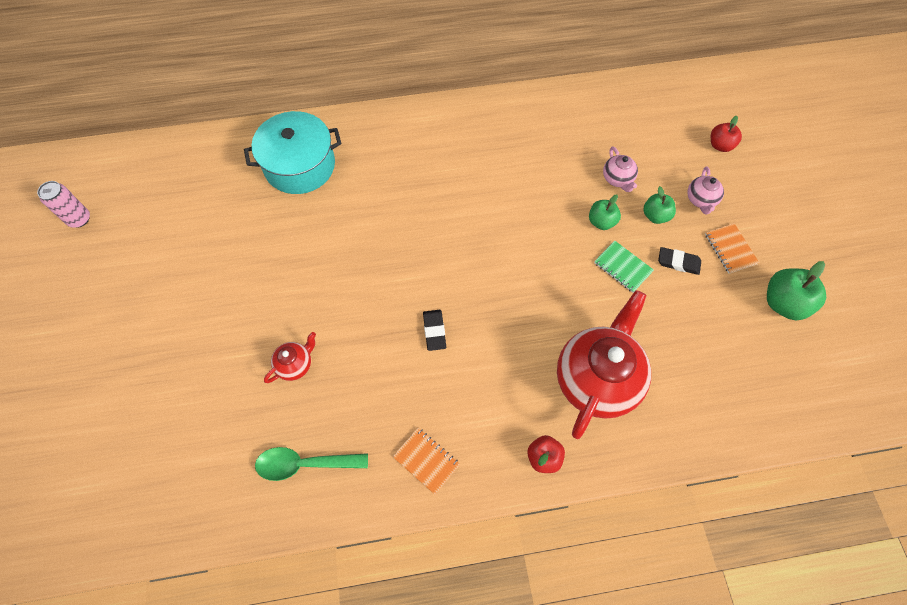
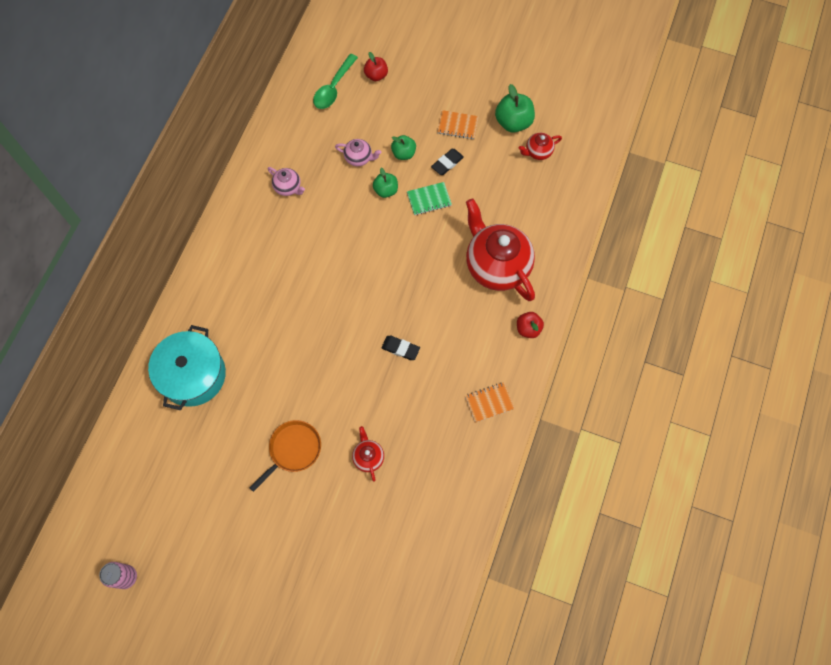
camera: 60 degrees left, 5 degrees up
(268, 289) = (293, 450): none -> orange pan
(304, 464) = (446, 483): green spoon -> green spoon (333, 88)
(700, 200) = (410, 117): pink teapot -> pink teapot (288, 187)
(770, 349) = (538, 152): none -> red teapot

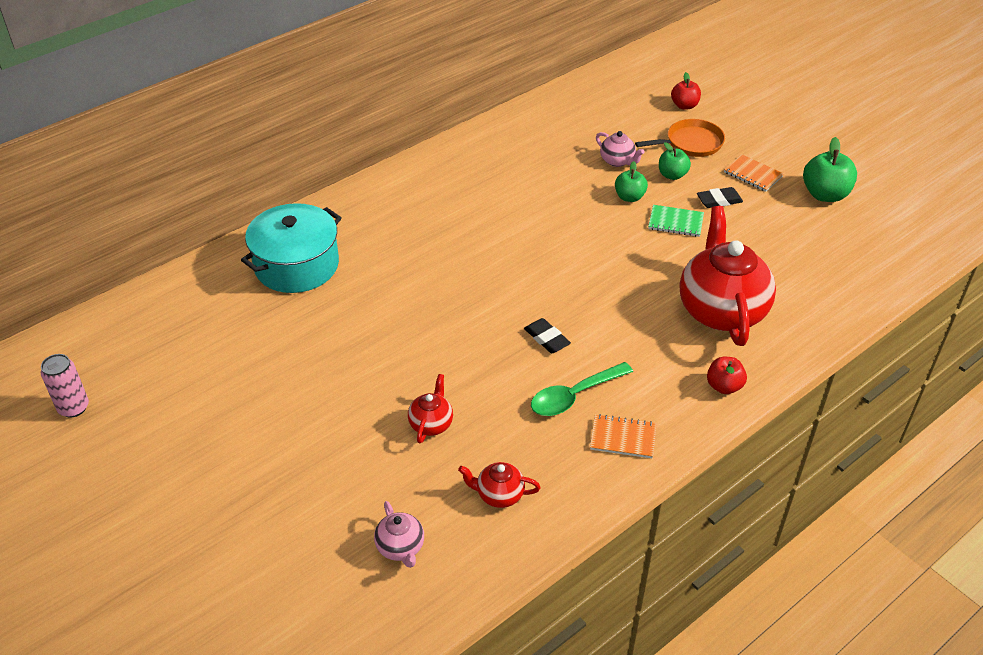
camera: 30 degrees right, 25 degrees down
(288, 187) = (521, 157): pink teapot -> pink teapot (401, 548)
(293, 450) = (349, 377): orange pan -> orange pan (691, 143)
(333, 88) = (629, 100): green spoon -> green spoon (574, 396)
(538, 152) = (841, 230): red teapot -> red teapot (499, 495)

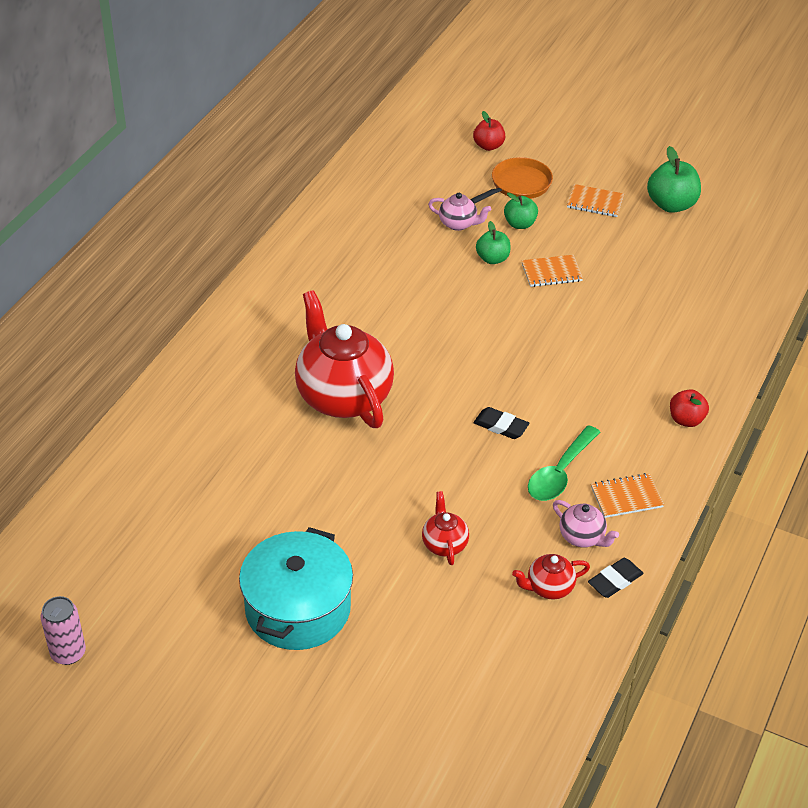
camera: 25 degrees left, 0 degrees up
(296, 265) = (202, 430): turquoise pot -> turquoise pot (298, 608)
(401, 548) = (491, 667): pink teapot -> pink teapot (582, 537)
(675, 222) = (551, 272): green notebook -> orange notebook
(719, 200) = (579, 238): black eraser -> black eraser (615, 580)
(721, 310) = (643, 348): red teapot -> red teapot (343, 396)

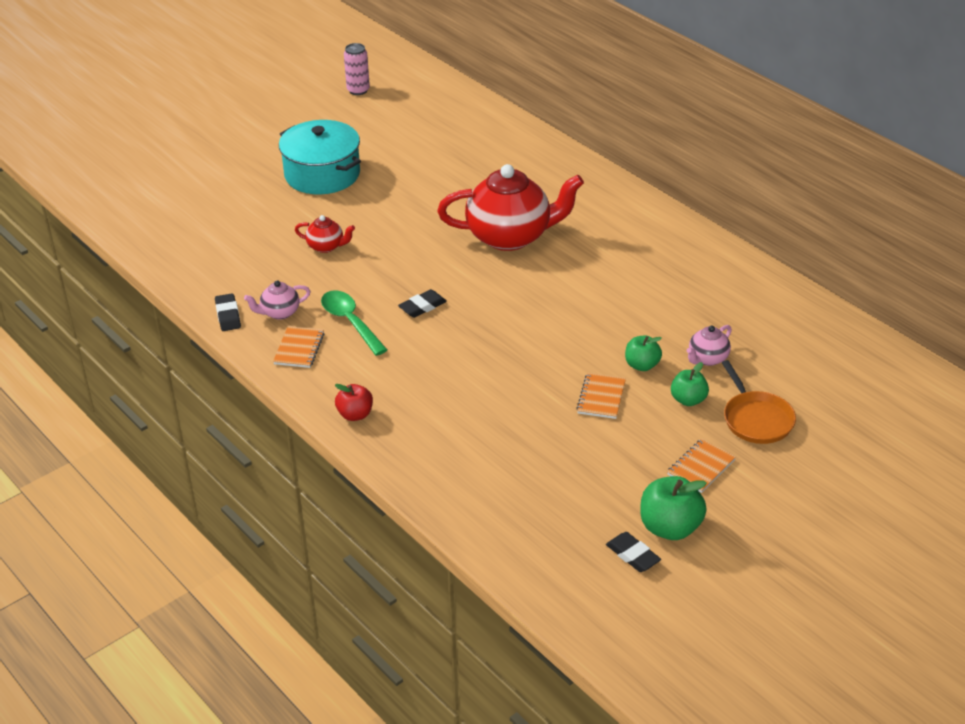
camera: 115 degrees right, 5 degrees down
(488, 146) = (838, 419): red apple -> none
(549, 587) = (249, 282): red teapot -> none
(713, 216) = (633, 555): none -> black eraser

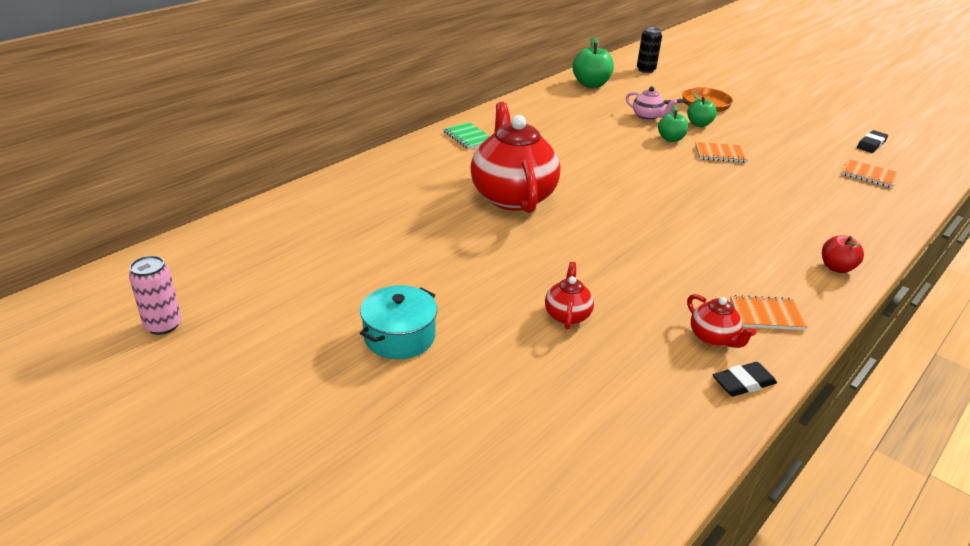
camera: 100 degrees left, 5 degrees down
(279, 313) = (713, 338): pink teapot -> red teapot
(322, 174) = (399, 336): turquoise pot -> turquoise pot, size x0.65
(350, 322) = (700, 283): green spoon -> none
(422, 306) = (649, 240): black eraser -> none
(639, 219) = (468, 137): none -> green notebook
(670, 528) = (833, 133): green apple -> green apple (591, 84)
(701, 467) = (766, 122): orange notebook -> orange notebook (869, 175)
(883, 390) = (646, 70): none -> black can

